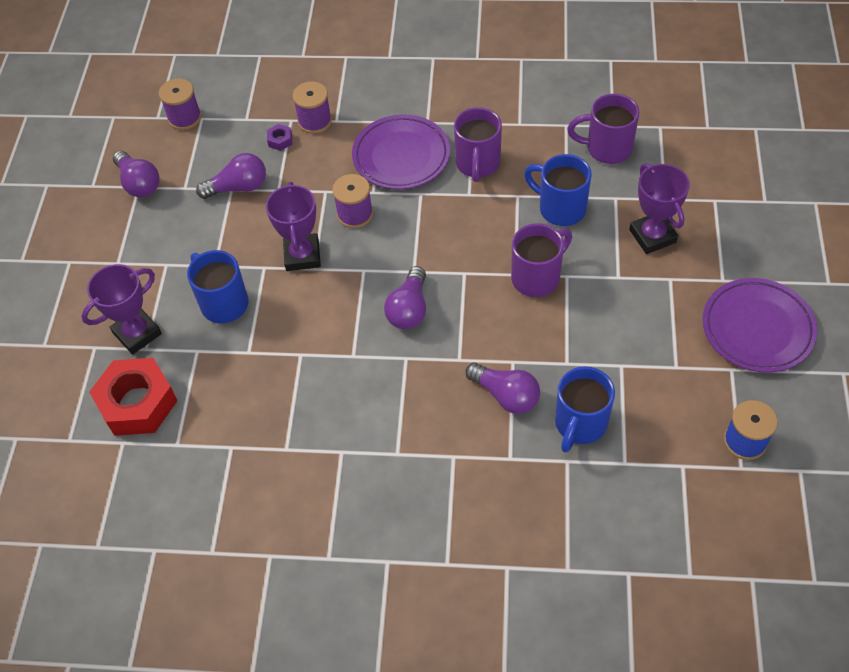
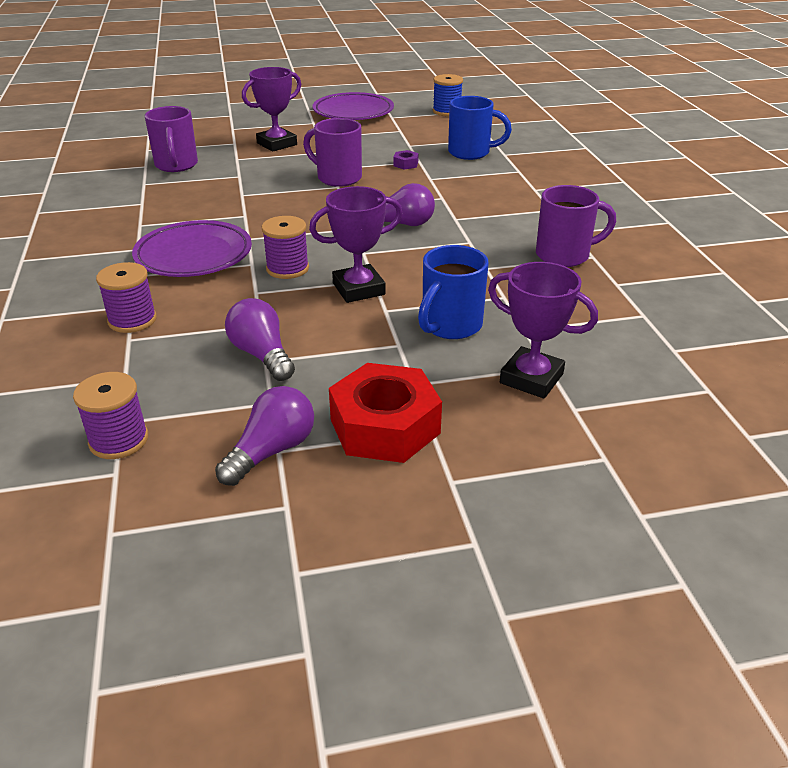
camera: 110 degrees left, 20 degrees down
(137, 403) = (620, 352): red nut -> red nut (385, 426)
(280, 140) = (169, 340): purple nut -> purple nut (405, 164)
(477, 164) = (202, 216): purple mug -> purple mug (564, 255)
(506, 395) = (464, 177): purple light bulb -> none
(560, 208) = (254, 176): blue mug -> none

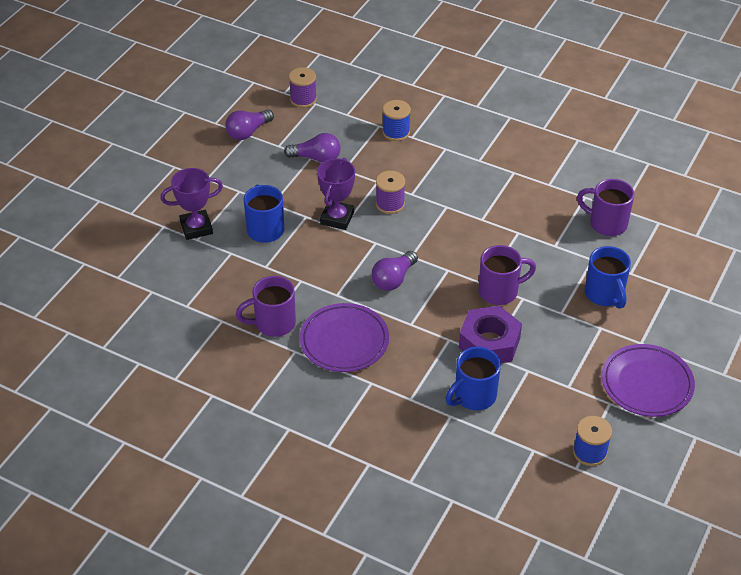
camera: 130 degrees right, 10 degrees up
(132, 320) = (396, 132): purple spool -> blue spool
(194, 255) = (446, 177): purple plate -> purple plate (344, 341)
(271, 451) = (248, 132): purple light bulb -> purple light bulb turned 60 degrees clockwise
(277, 144) = (605, 294): purple trophy -> blue mug
(385, 426) = (224, 167): red nut -> none
(405, 164) = (489, 343): purple nut -> purple nut, size x2.49
(564, 255) = (273, 323): purple mug -> purple mug turned 45 degrees clockwise

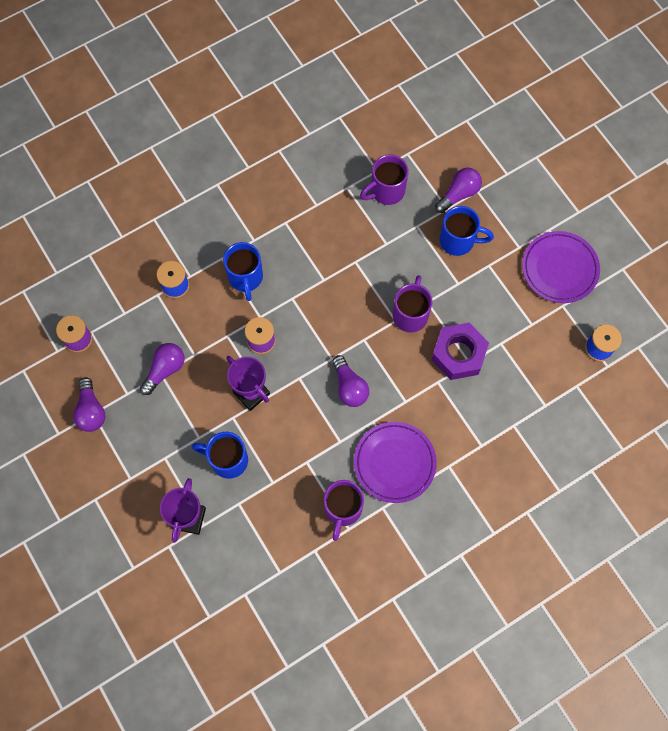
camera: 60 degrees left, 25 degrees up
(473, 396) = (504, 397): blue mug -> blue mug (245, 278)
(653, 275) = (459, 194): none -> purple light bulb

